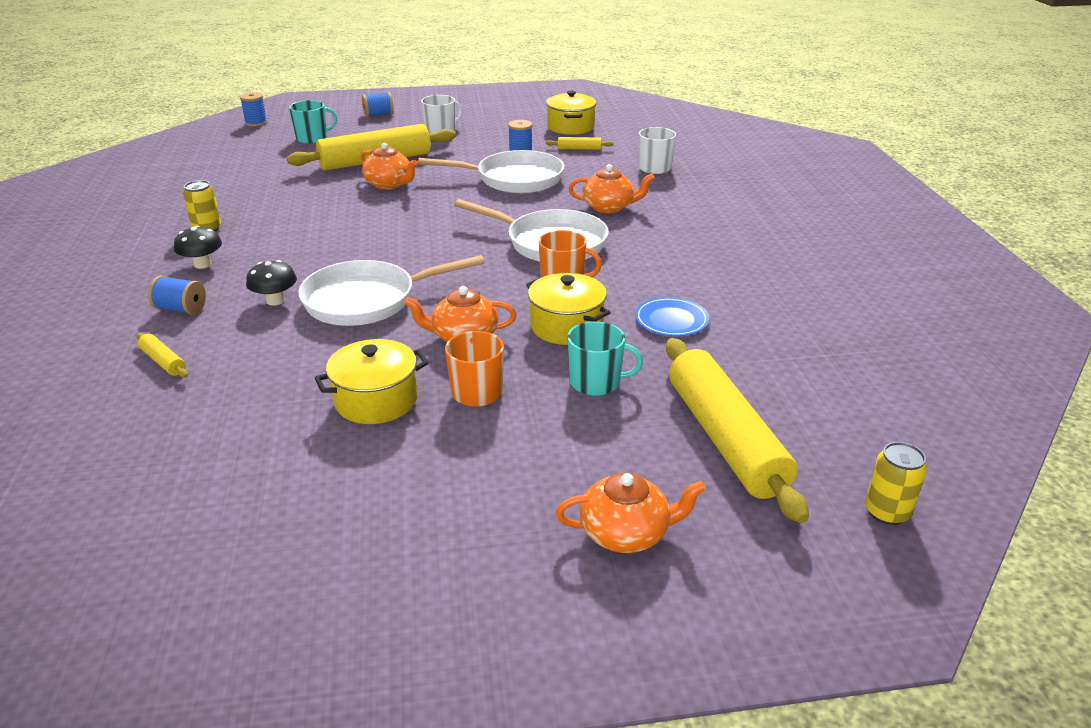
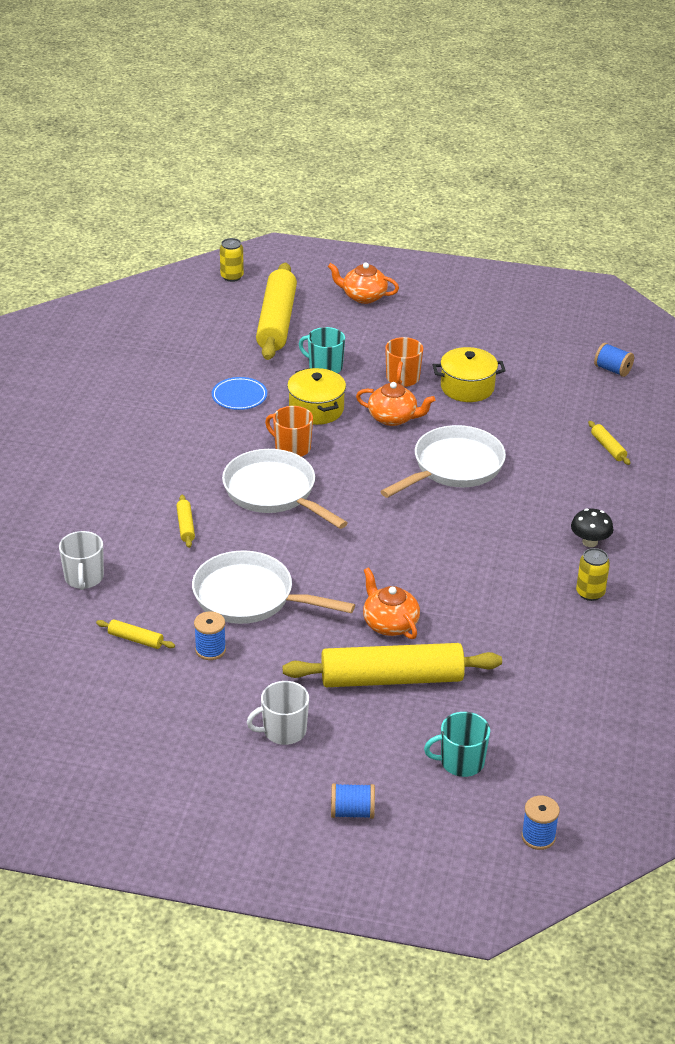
camera: 160 degrees left, 5 degrees up
(181, 309) = (602, 493): blue spool -> blue spool (612, 370)
(275, 301) = (527, 484): black mushroom -> none
(367, 300) = (454, 467): white pan -> white pan turned 45 degrees counterclockwise
(570, 127) = (107, 696): yellow pot -> none
(609, 207) = (185, 526): orange teapot -> yellow rolling pin

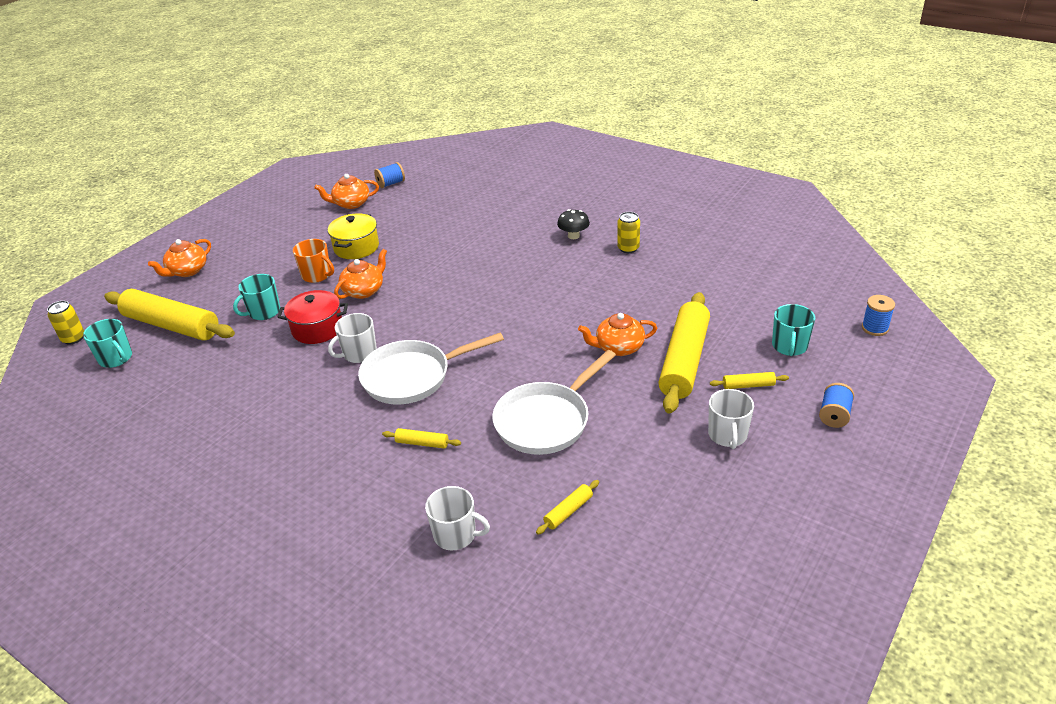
camera: 65 degrees left, 0 degrees up
(210, 650) = (605, 461): blue spool -> none
(217, 311) = (116, 358): none -> turquoise mug
(239, 396) = (259, 370): blue plate -> none
(292, 448) = (359, 353): orange mug -> white mug
(316, 409) = (317, 329): yellow pot -> red pot
(454, 467) = (448, 275): white pan -> none
(550, 355) = (351, 203): none -> orange teapot
(608, 447) = (476, 205): yellow rolling pin -> yellow rolling pin (748, 385)

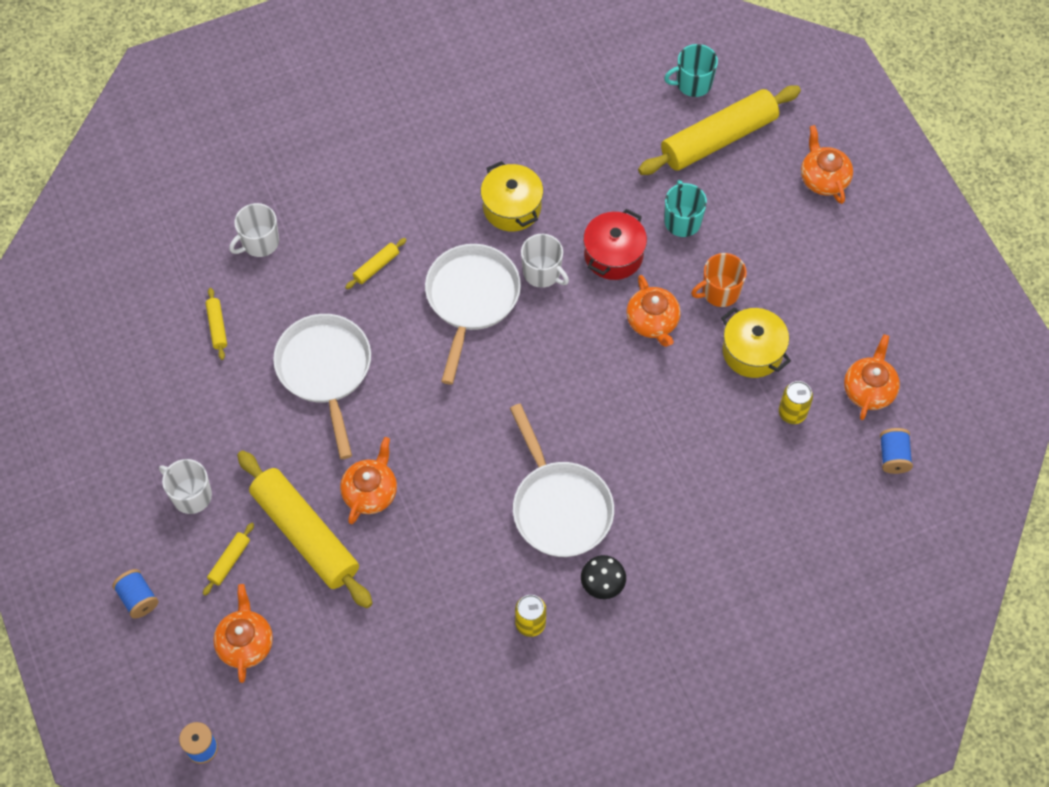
camera: 120 degrees right, 25 degrees up
(73, 338) = (757, 57): yellow can -> yellow can (792, 413)
(305, 396) = (512, 207): none -> yellow pot
(359, 353) = (542, 273): white mug -> white mug turned 135 degrees clockwise
(541, 270) = (559, 507): none -> white pan
(789, 346) = (245, 643): turquoise mug -> orange teapot

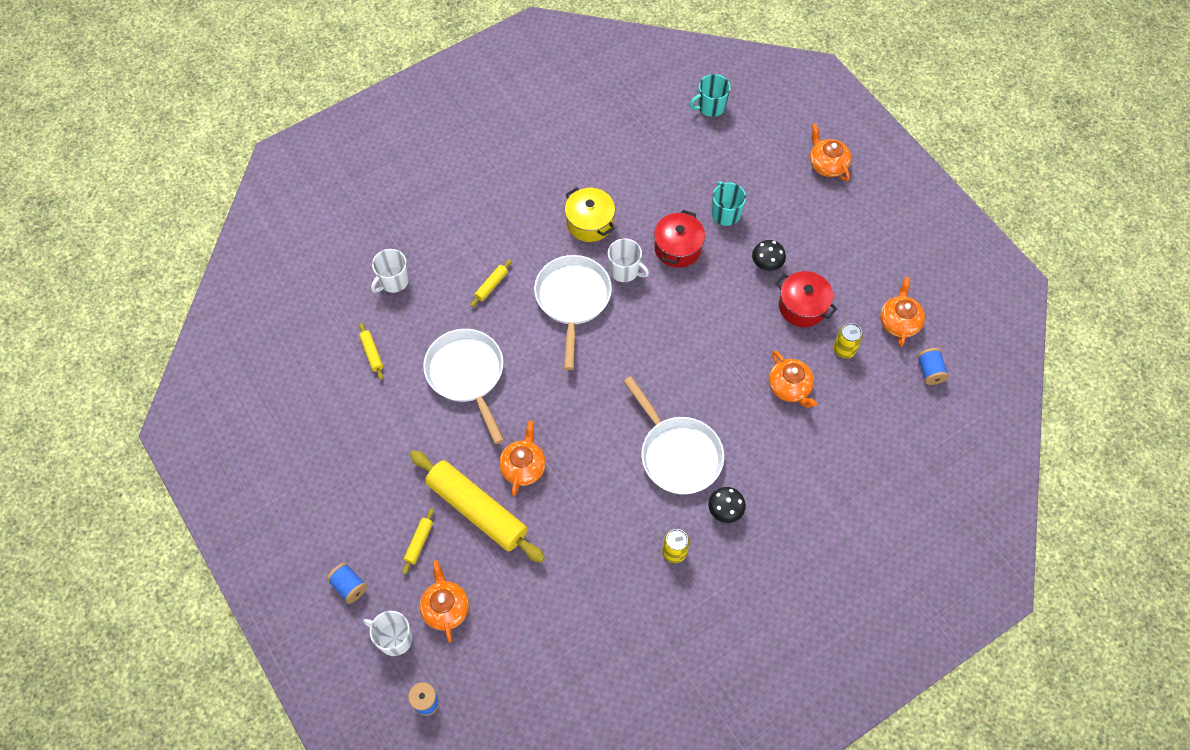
camera: 10 degrees left, 0 degrees up
(191, 495) = (376, 494): white mug -> white mug (394, 638)
(652, 321) = (719, 295): orange teapot -> orange teapot (789, 387)
(718, 139) = (739, 146): yellow rolling pin -> none
(719, 292) = (766, 264): orange mug -> black mushroom
(752, 351) = (802, 306): yellow pot -> red pot

